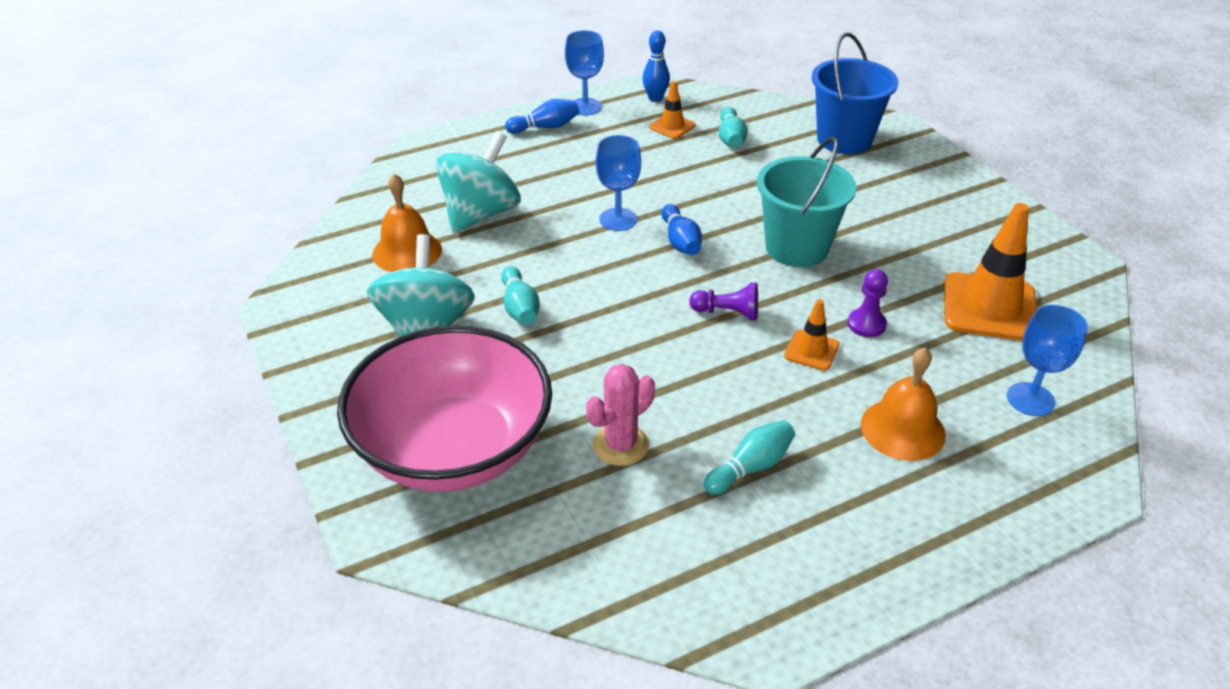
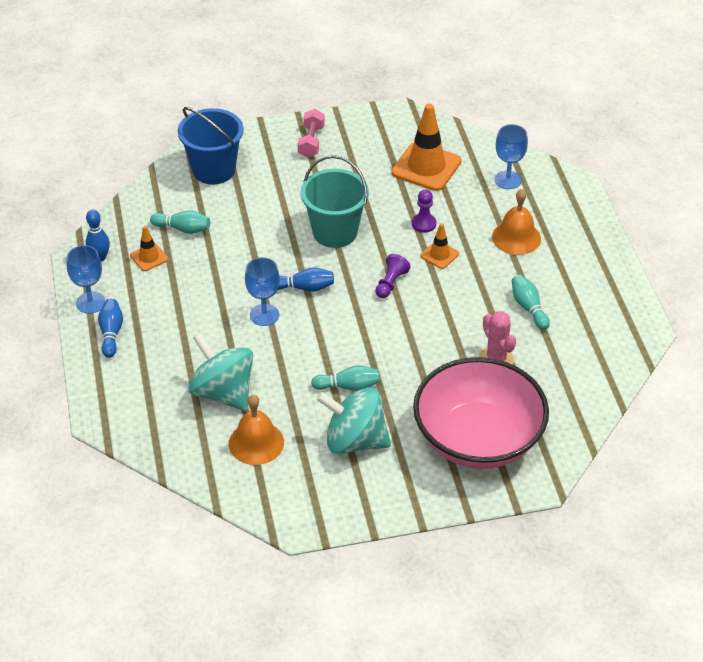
camera: 75 degrees left, 5 degrees up
(955, 199) = (311, 142): none -> pink dumbbell

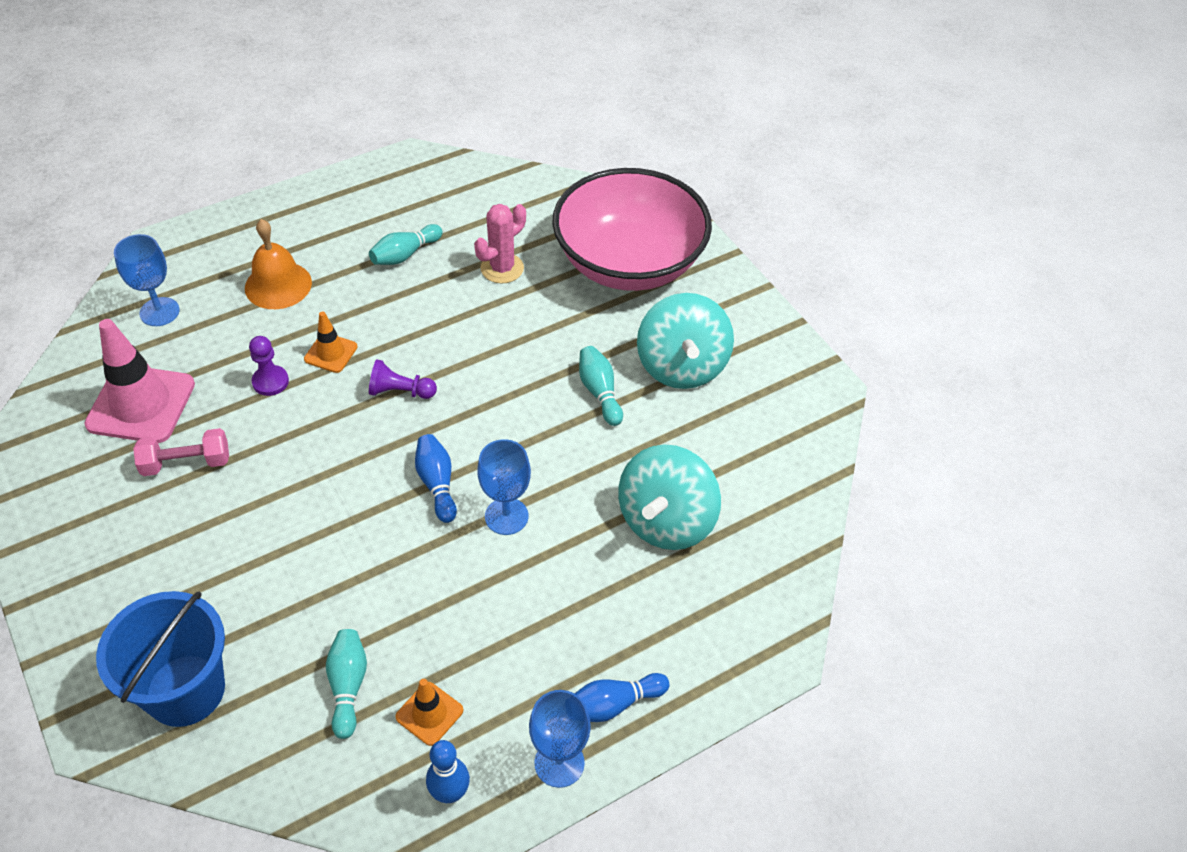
camera: 110 degrees left, 5 degrees up
(256, 442) = (731, 460): orange bell -> none
(311, 142) = (91, 566): pink dumbbell -> pink dumbbell (186, 463)
(335, 232) = (310, 478): turquoise bucket -> none
(426, 167) = (141, 404): orange traffic cone -> pink traffic cone

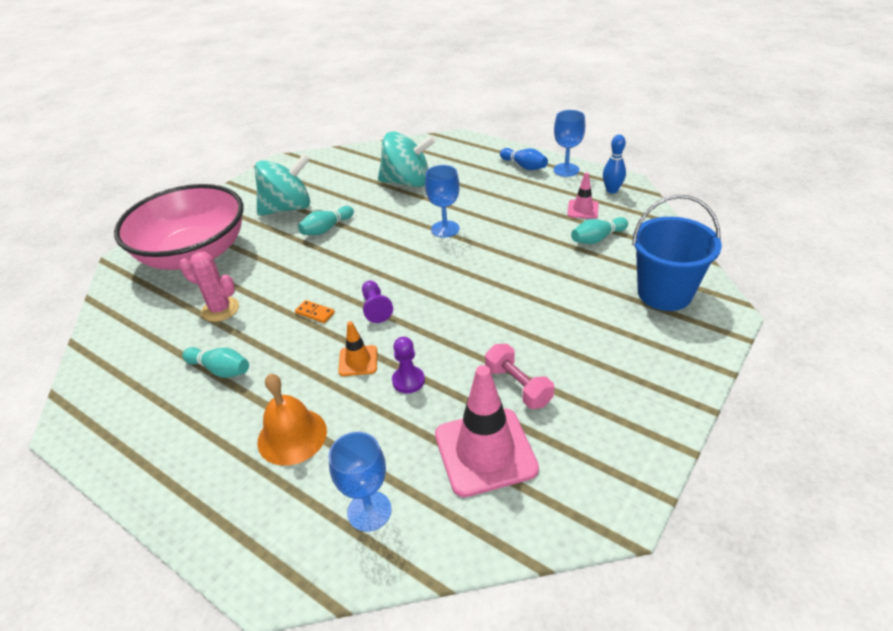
camera: 110 degrees left, 10 degrees down
(429, 713) = (583, 209): orange traffic cone -> pink traffic cone
(434, 339) = (315, 313): none -> orange domino
(437, 484) = (442, 261): blue bowling pin -> none

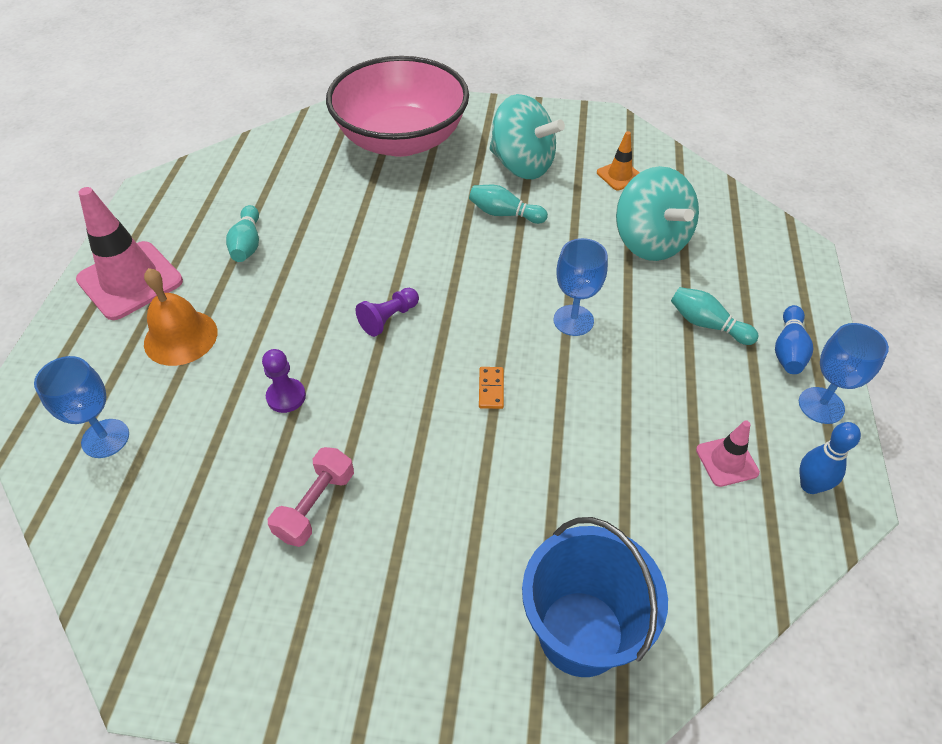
camera: 60 degrees right, 10 degrees up
(220, 309) = (329, 200): pink cactus -> none
(315, 313) = (357, 272): orange domino -> orange domino (491, 389)
(358, 361) = (299, 341): orange traffic cone -> orange traffic cone (619, 175)
(485, 451) = (205, 508): pink traffic cone -> pink traffic cone (130, 280)
(597, 239) = (663, 503): turquoise bowling pin -> turquoise bowling pin (707, 324)

